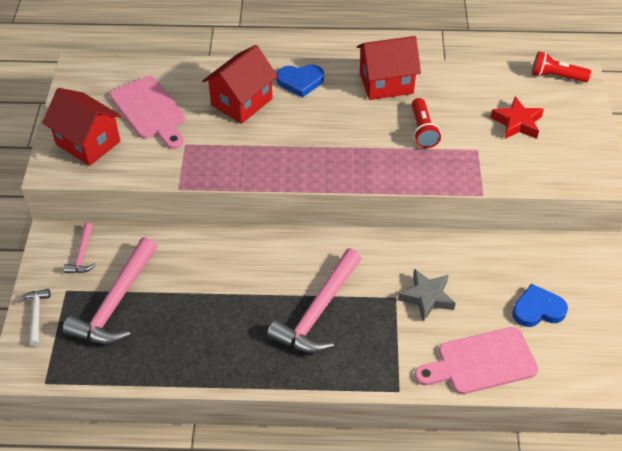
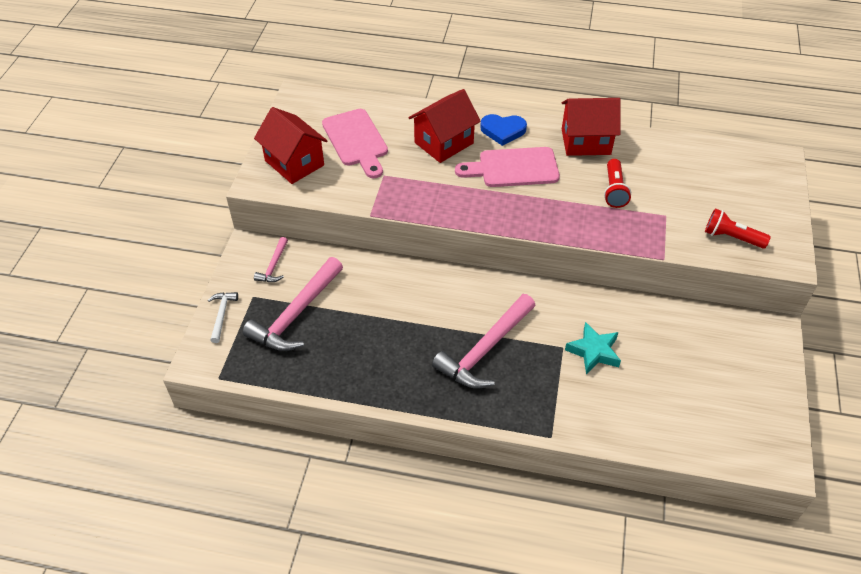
camera: 10 degrees right, 0 degrees up
(427, 297) = (593, 351): grey star -> turquoise star
(481, 362) = (638, 422): pink cutting board -> pink cutting board (513, 168)
(517, 123) = (710, 195): red star -> none
(537, 309) = (703, 379): blue heart -> none
(556, 76) = (757, 155): red flashlight -> red flashlight (731, 237)

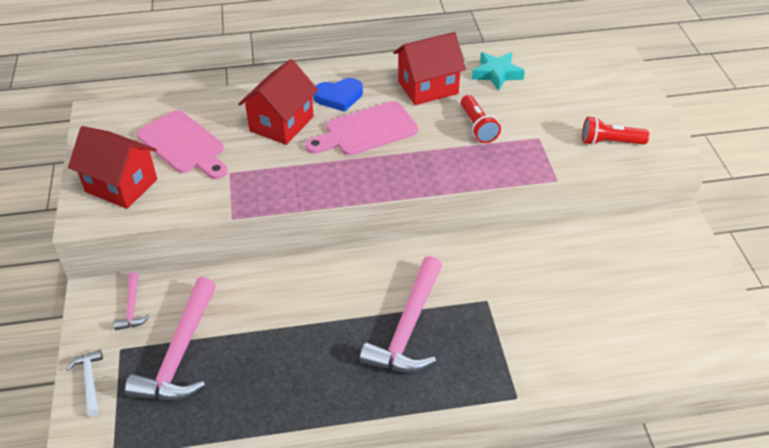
camera: 20 degrees left, 5 degrees down
(593, 351) = (519, 295): turquoise star -> turquoise star (496, 74)

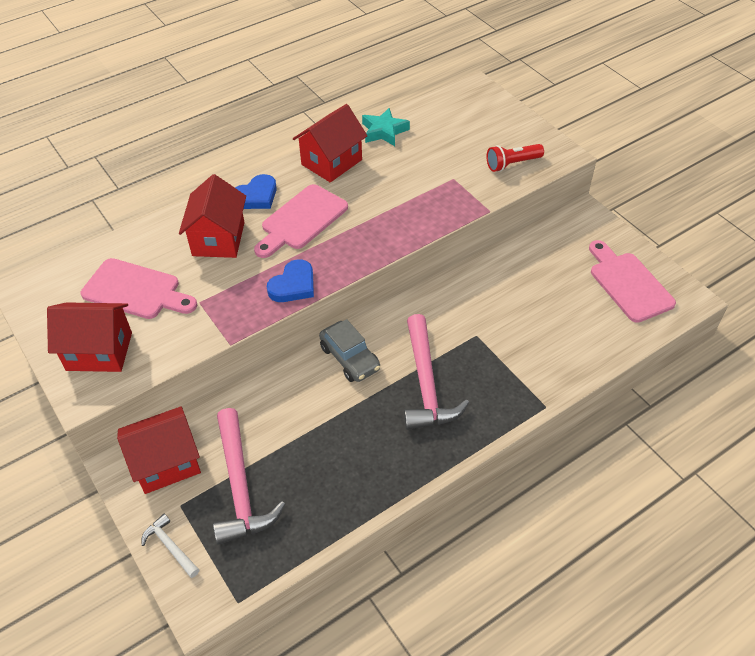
camera: 25 degrees left, 5 degrees up
(132, 307) = (166, 463): pink hammer -> red house
(321, 186) = (293, 285): none -> blue heart
(350, 277) = (350, 358): none -> grey car
(477, 127) = (397, 185): red flashlight -> none
(684, 308) = (628, 284): none -> pink cutting board

